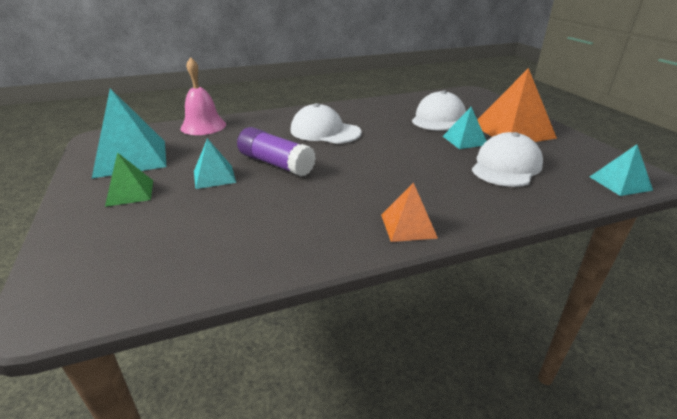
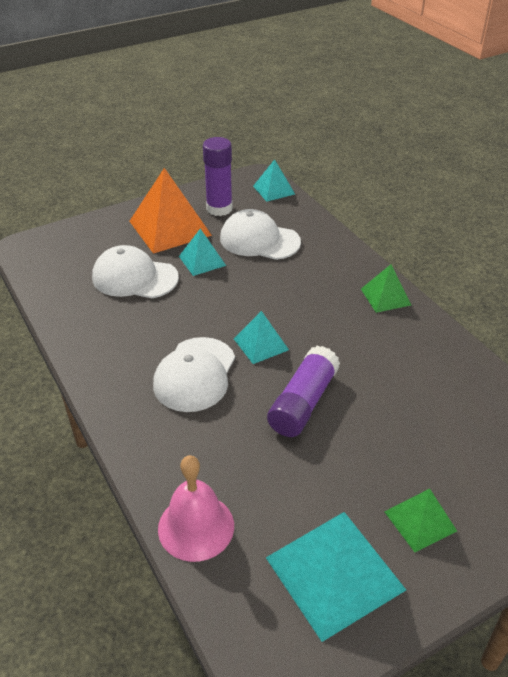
camera: 100 degrees left, 10 degrees up
(214, 176) = (353, 451): turquoise pyramid -> turquoise pyramid (261, 344)
(408, 226) = (385, 296): orange pyramid -> green pyramid
(558, 152) = (219, 208): none -> purple glue stick

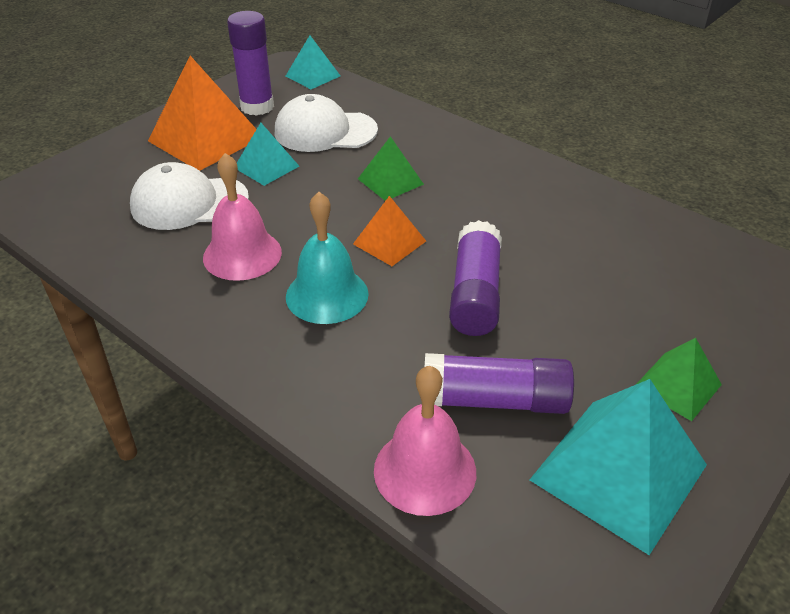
camera: 20 degrees left, 0 degrees up
(152, 327) = (242, 254): none -> pink bell
(195, 374) = (327, 295): white cap -> turquoise bell
(261, 344) = (389, 242): turquoise pyramid -> orange pyramid
(273, 490) = (494, 400): none -> purple glue stick
(385, 296) = (503, 161): green pyramid -> green pyramid (390, 181)

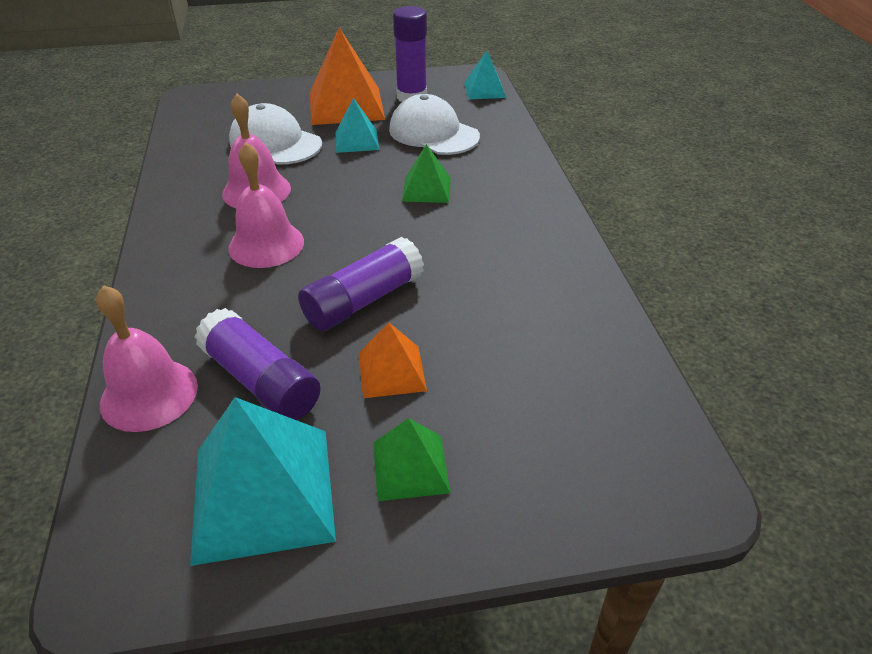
camera: 40 degrees right, 0 degrees up
(327, 295) = (266, 244): turquoise bell -> pink bell
(389, 242) = (360, 231): orange pyramid -> orange pyramid (392, 371)

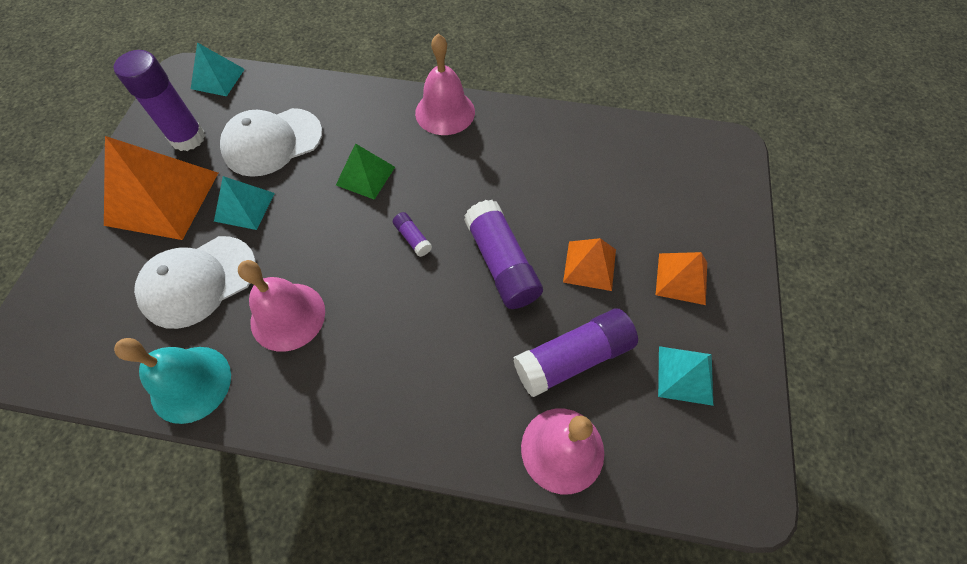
camera: 70 degrees left, 20 degrees up
(184, 166) = (191, 384): none -> turquoise bell
(263, 493) = (685, 375): turquoise pyramid -> turquoise pyramid, size x0.54
(266, 244) = (388, 323): pink bell -> pink bell (445, 112)
(367, 235) = (412, 238): none -> purple glue stick
(410, 467) = (681, 278): green pyramid -> orange pyramid

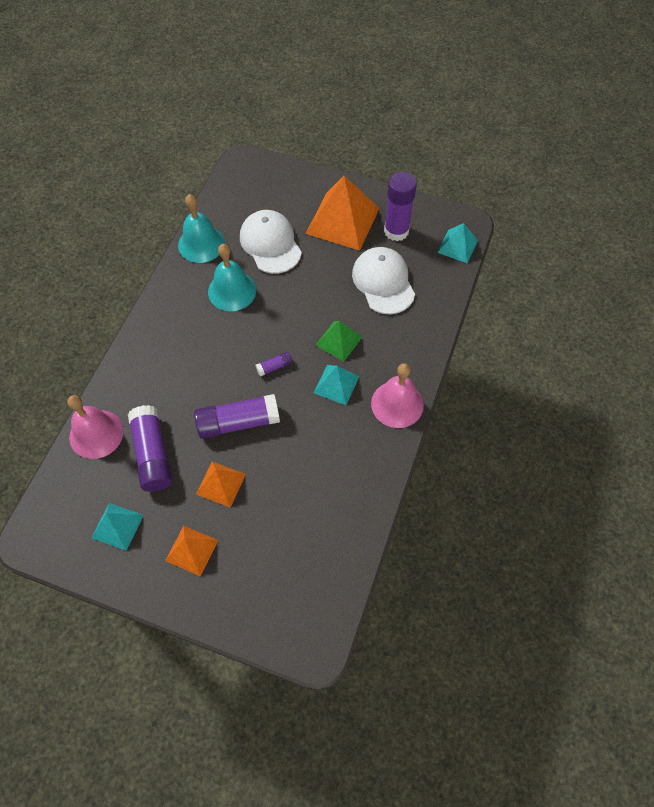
camera: 100 degrees right, 0 degrees up
(244, 207) = (325, 266): turquoise pyramid -> turquoise pyramid (336, 384)
(288, 316) = (232, 291): pink bell -> turquoise bell

